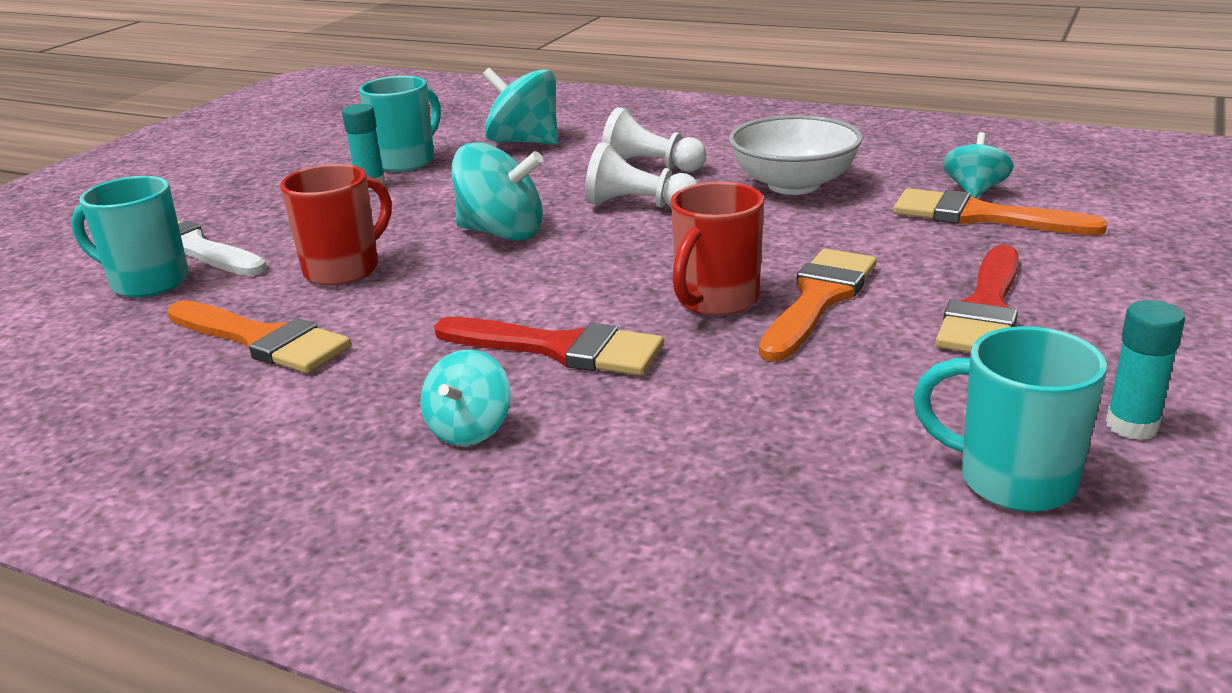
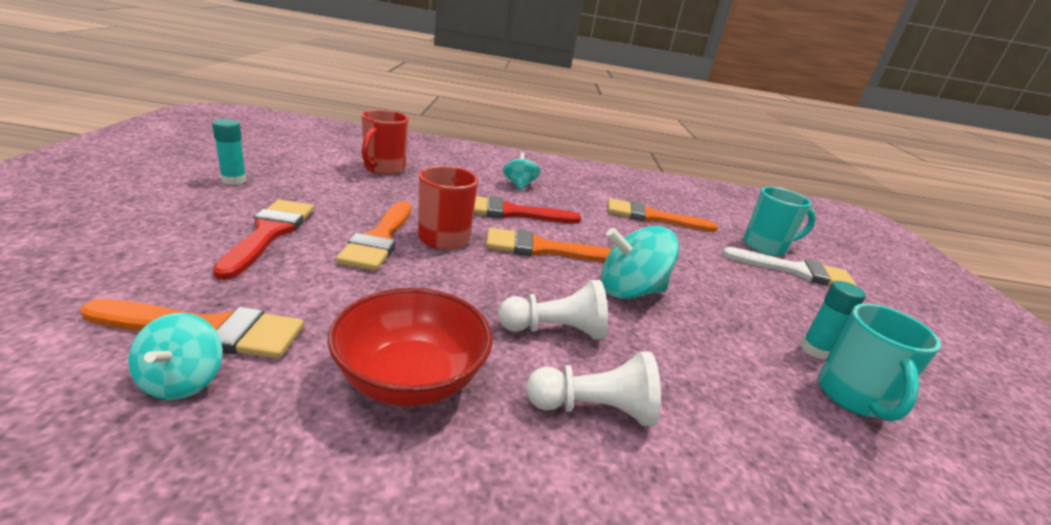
camera: 150 degrees right, 0 degrees up
(344, 269) = (682, 256): red mug -> red mug (383, 168)
(524, 142) = (802, 466): turquoise spinning top -> none
(567, 283) = (542, 249): none -> orange brush
(793, 185) = (410, 379): white bowl -> red bowl
(1012, 480) = (303, 167): turquoise mug -> none

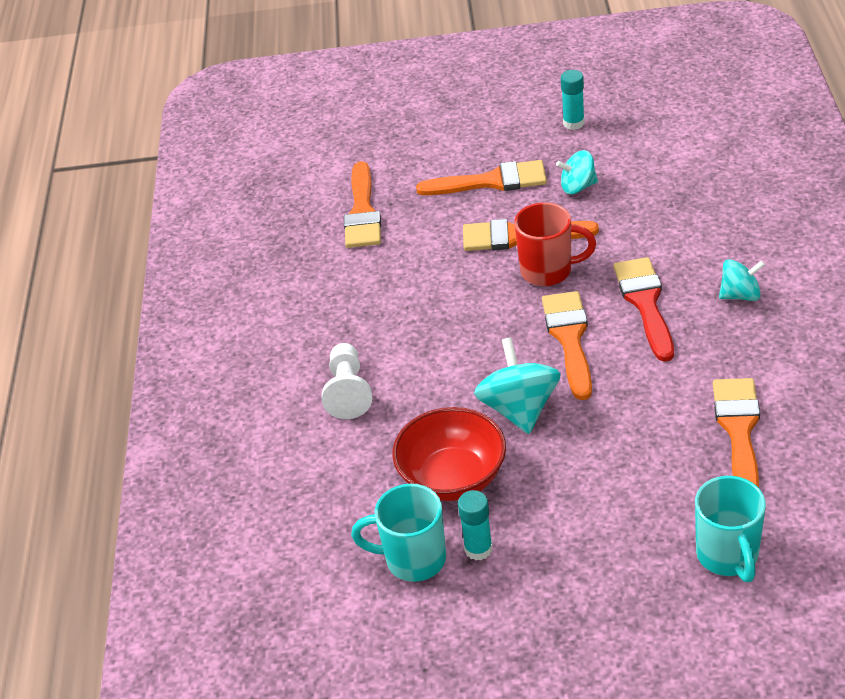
camera: 95 degrees right, 15 degrees up
(182, 381) = (319, 225): turquoise spinning top -> turquoise spinning top (578, 187)
(269, 233) = (491, 181): red brush -> orange brush
(383, 168) = (688, 186): red mug -> none
(410, 379) = (349, 304): red bowl -> red bowl (452, 477)
(554, 330) = (430, 363): white pawn -> none
(795, 271) = (665, 576): white brush -> none

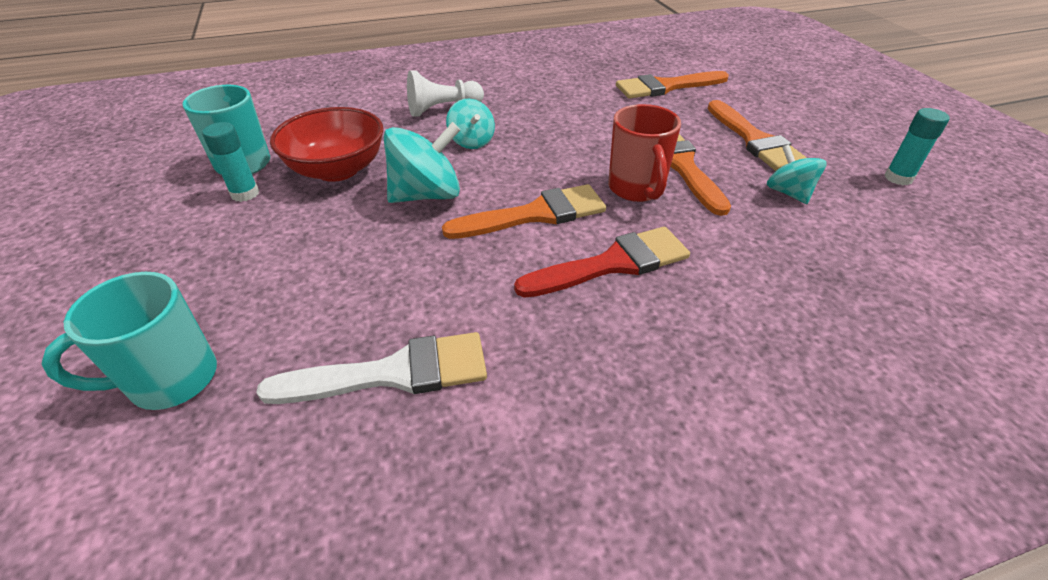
camera: 70 degrees right, 0 degrees up
(739, 430) = (393, 373): orange brush -> white brush
(740, 295) = (664, 353): turquoise spinning top -> turquoise spinning top (471, 141)

